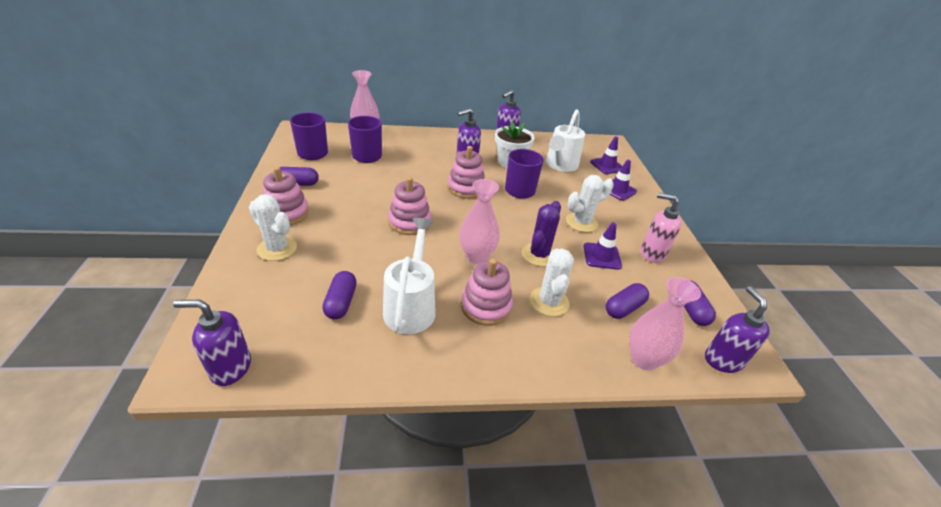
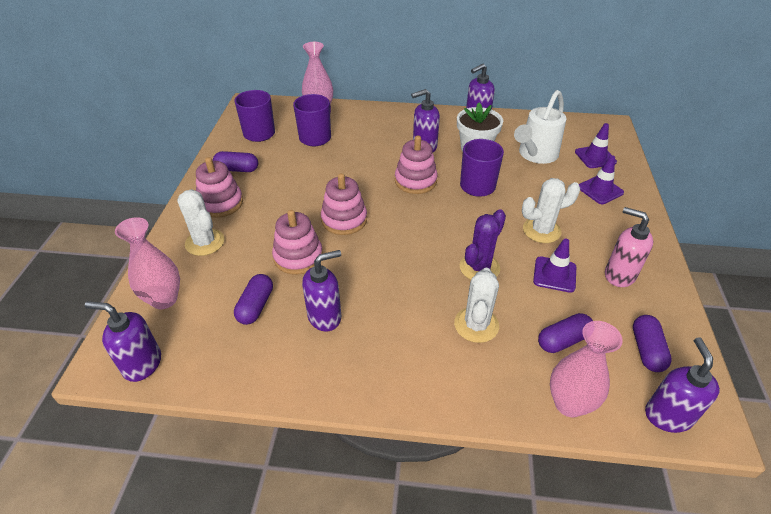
camera: 15 degrees right, 5 degrees up
(411, 306) = (325, 317): white watering can -> purple soap dispenser
(476, 257) = (408, 265): pink vase -> pink vase (164, 299)
(486, 306) = (404, 324): pink stacking toy -> pink stacking toy (298, 257)

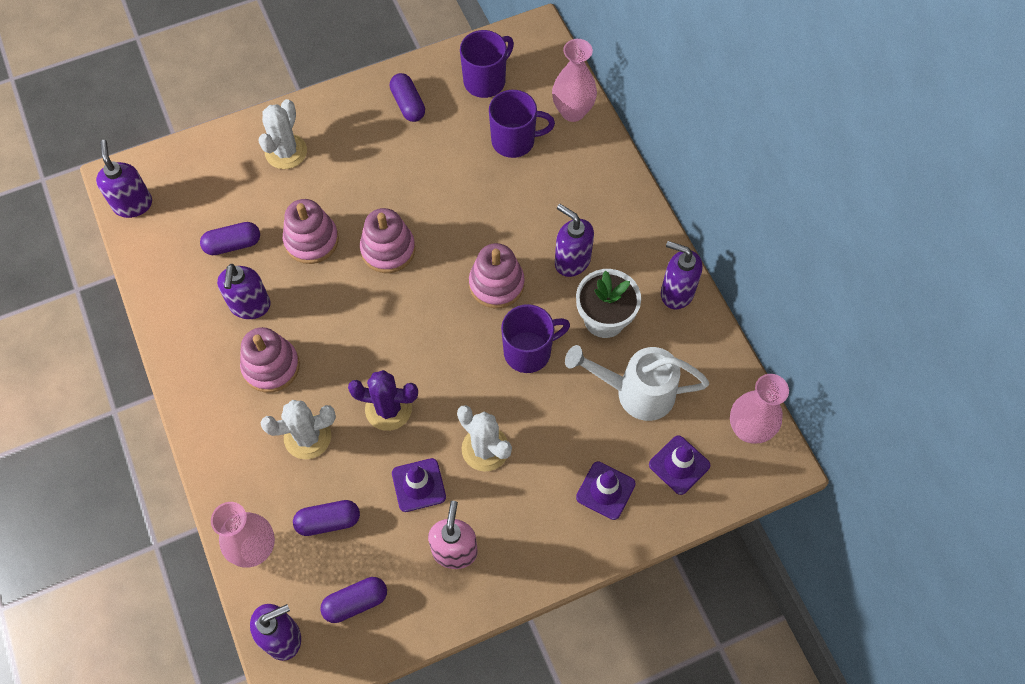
camera: 60 degrees right, 20 degrees up
(164, 299) = (203, 170): pink vase -> pink vase (748, 429)
(220, 203) = (347, 126): pink stacking toy -> pink stacking toy (271, 366)
(325, 317) = (250, 306): purple soap dispenser -> purple soap dispenser turned 60 degrees clockwise
(563, 340) = (328, 521): purple capsule -> purple capsule turned 45 degrees counterclockwise

